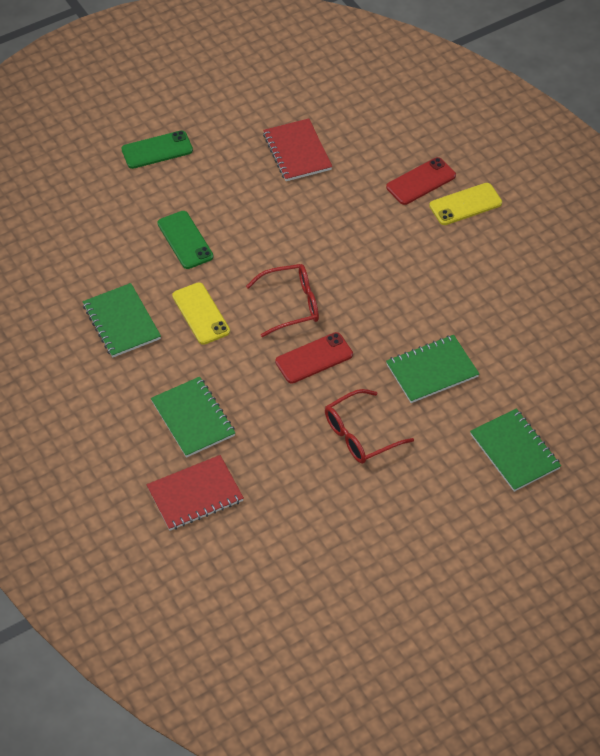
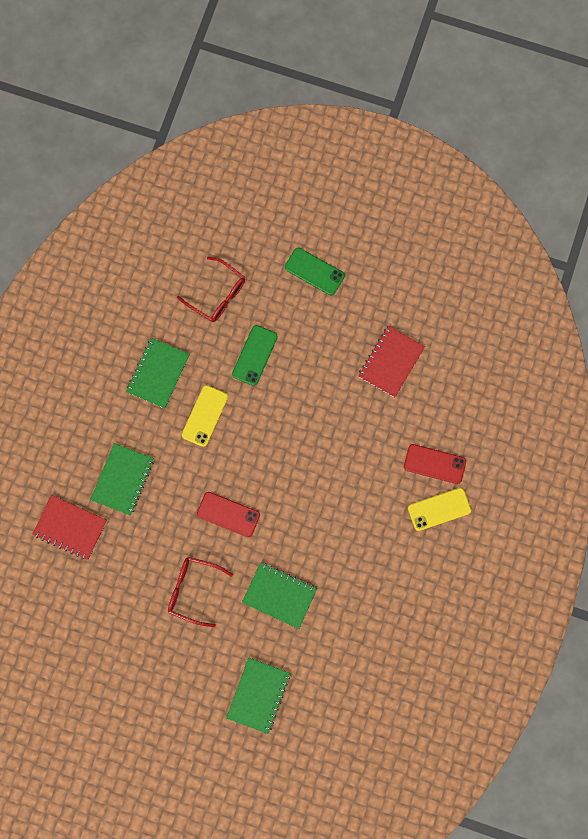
camera: 50 degrees right, 25 degrees up
(291, 304) = (259, 465): red glasses -> red glasses (217, 295)
(465, 204) = (439, 509): yellow phone -> yellow phone turned 45 degrees counterclockwise

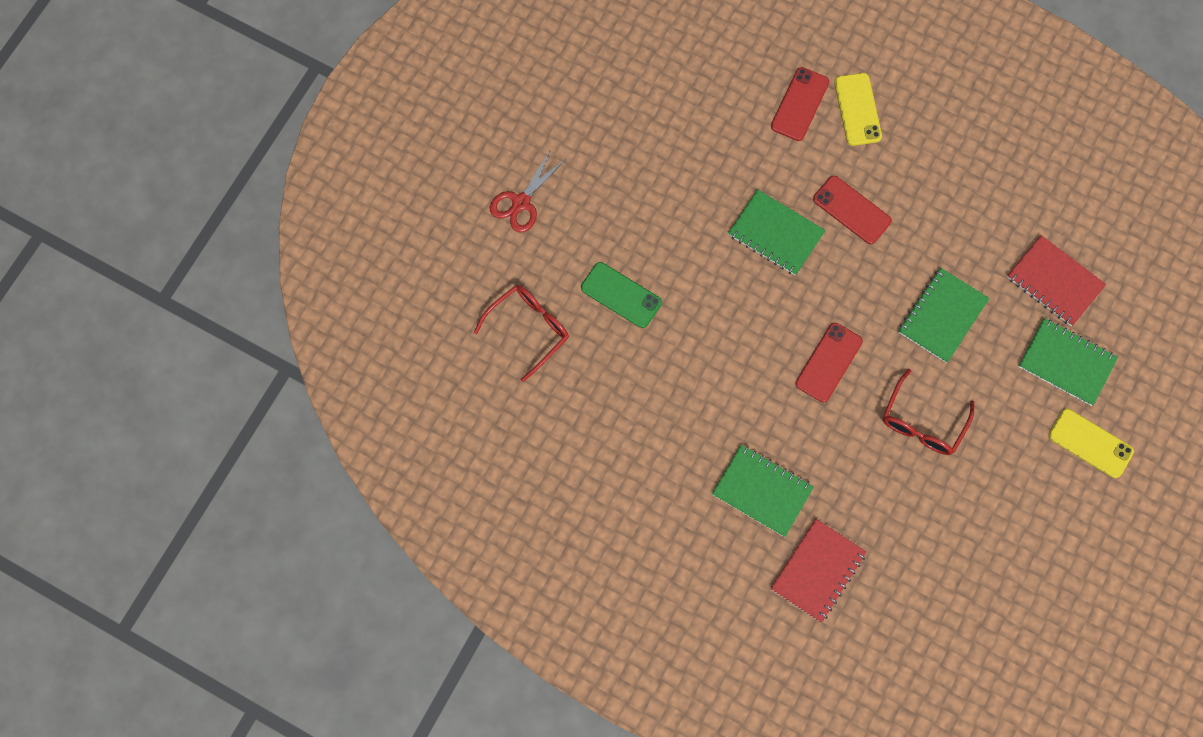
camera: 80 degrees left, 5 degrees down
(158, 373) = (624, 422): green notebook -> green notebook (776, 233)
(205, 416) = (692, 371): yellow phone -> yellow phone (1090, 443)
(314, 271) = (521, 202): green phone -> red scissors
(353, 515) = (851, 210): none -> red phone
(391, 362) = (660, 131): red notebook -> red notebook (1054, 282)

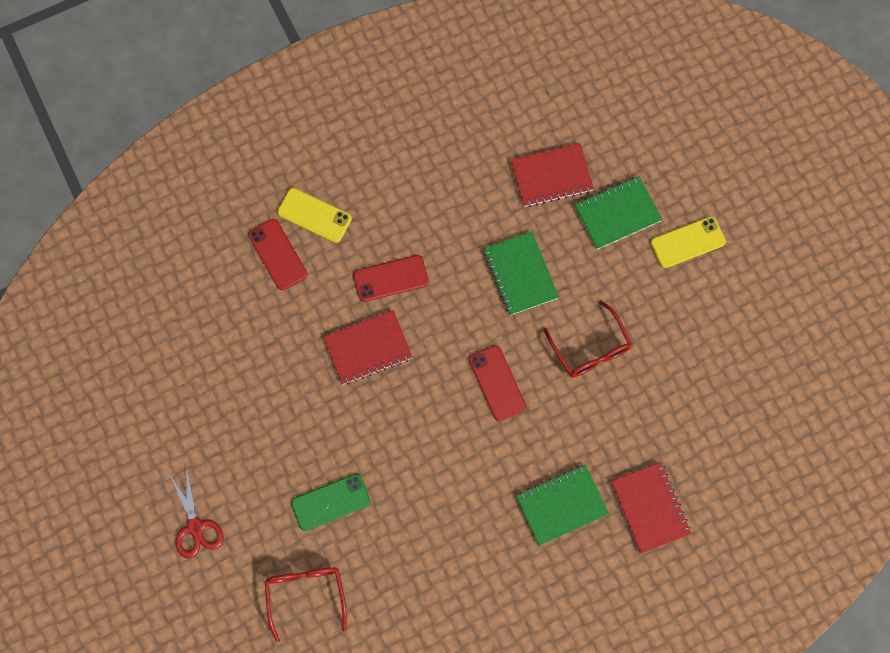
camera: 55 degrees left, 0 degrees up
(776, 233) = (368, 348): green notebook -> red notebook

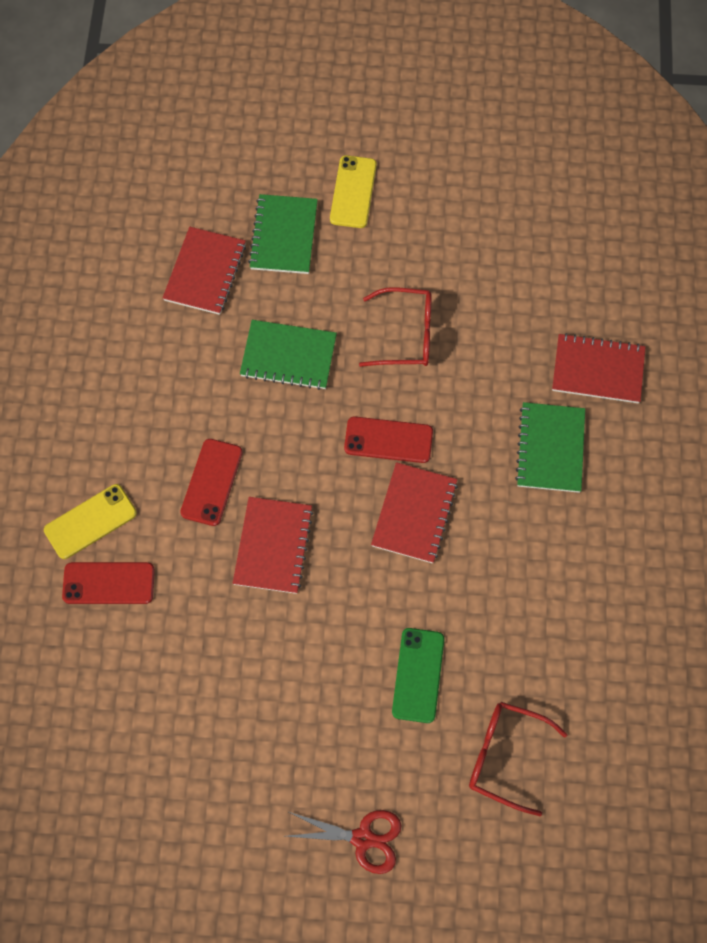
camera: 60 degrees left, 5 degrees down
(450, 433) = (414, 514): none -> red notebook

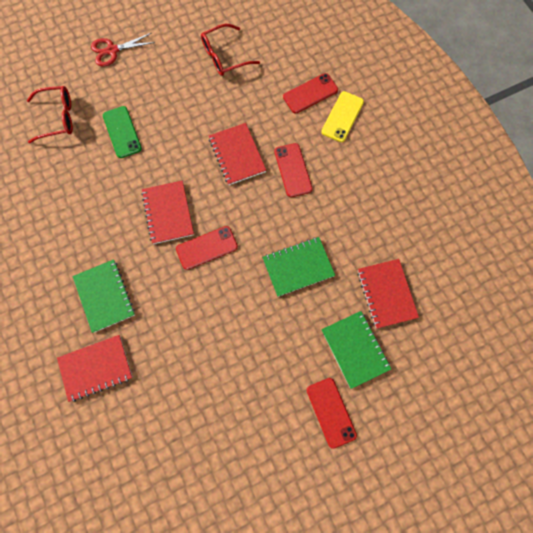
camera: 150 degrees right, 5 degrees up
(353, 192) = (331, 412): yellow phone -> red phone
(406, 335) = (233, 323): red glasses -> red glasses (224, 56)

